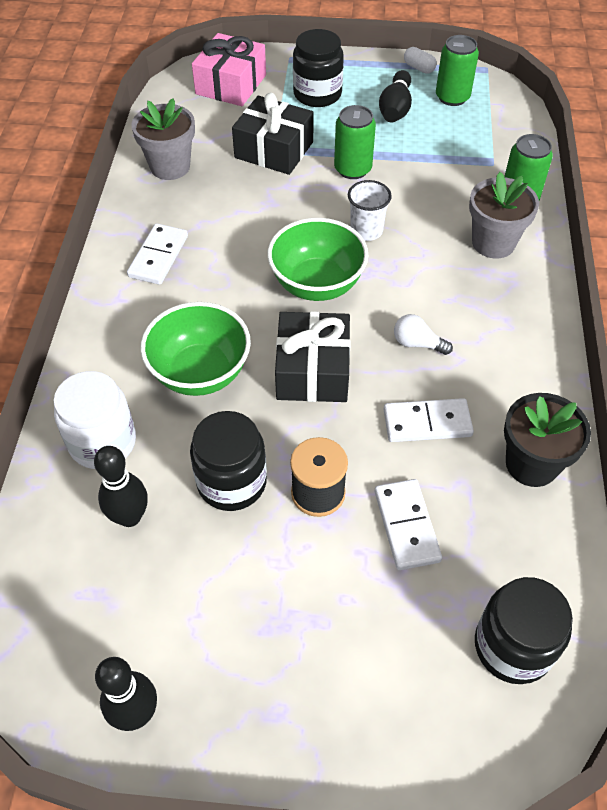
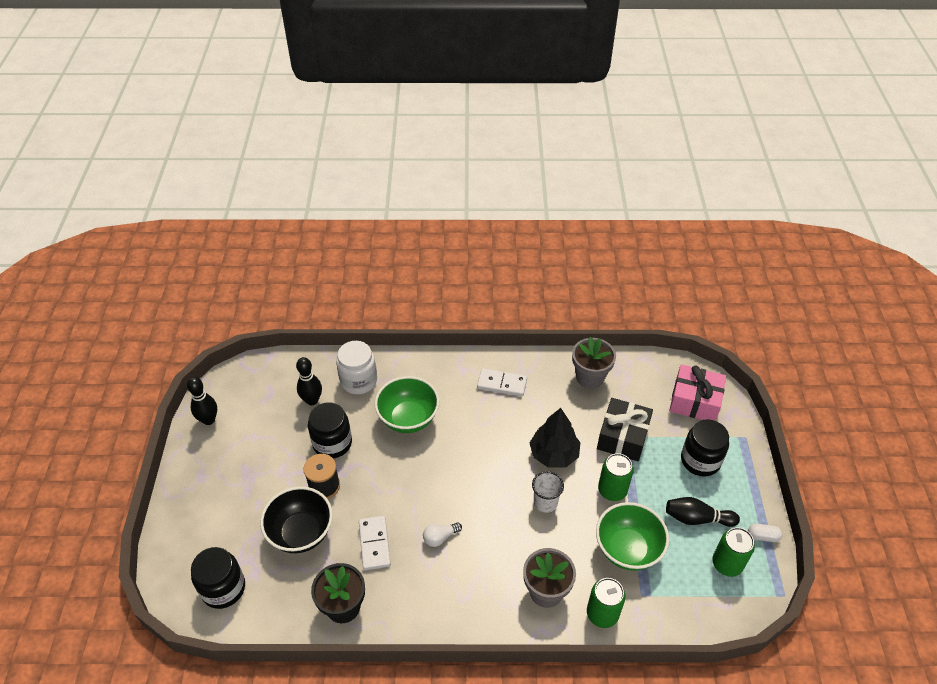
camera: 85 degrees right, 5 degrees down
(292, 215) = (554, 454): none -> black tree
(312, 370) = (413, 477): black gift -> none
(317, 284) = (488, 474): green bowl -> green bowl (627, 549)
(407, 526) = (301, 533): white domino -> black bowl
(417, 343) = (440, 537): white light bulb -> white light bulb turned 135 degrees counterclockwise
(419, 68) = (762, 536): white capsule -> white capsule turned 60 degrees clockwise

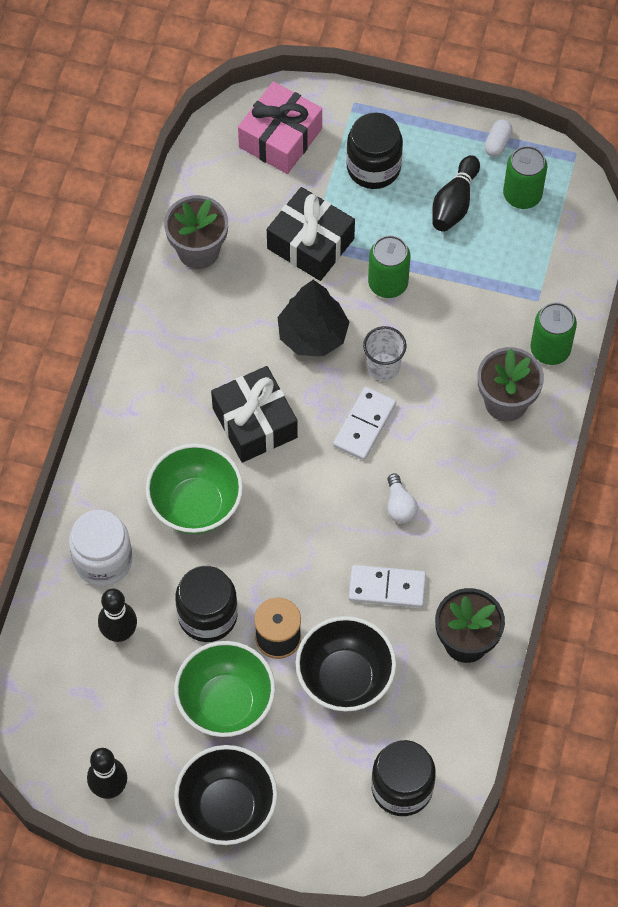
camera: 75 degrees left, 15 degrees up
(200, 485) = (227, 807): none -> black bowl
(476, 436) = (255, 423): none -> black gift
(502, 384) = (173, 367): white domino -> white domino (364, 425)
(627, 549) = (475, 294): green bowl -> green bowl (226, 703)

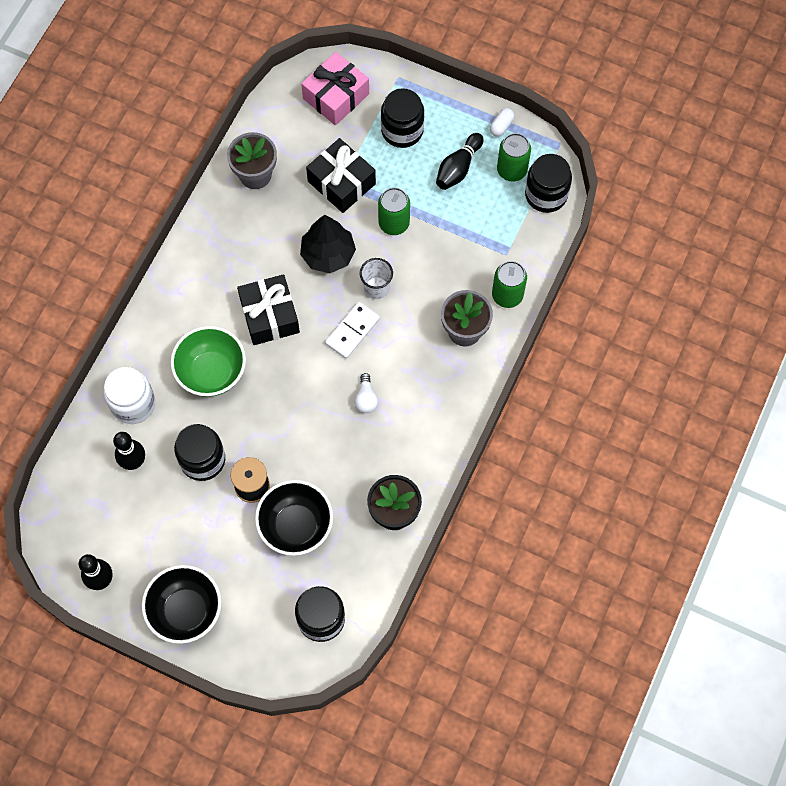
camera: 10 degrees right, 5 degrees up
(226, 703) = (202, 530): green bowl -> none
(387, 587) = (343, 461): white domino -> none
(571, 219) = (546, 194): none -> black jar

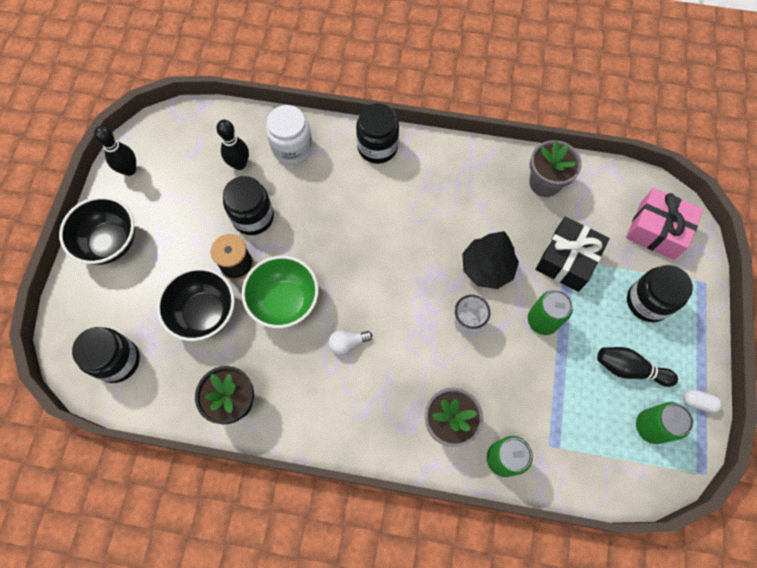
camera: 75 degrees right, 0 degrees up
(212, 372) = (338, 201): green bowl -> green bowl (285, 302)
(269, 316) = (407, 234): black gift -> none
(352, 331) = (414, 312): white domino -> none
(546, 194) = (637, 472): black jar -> black jar (377, 147)

